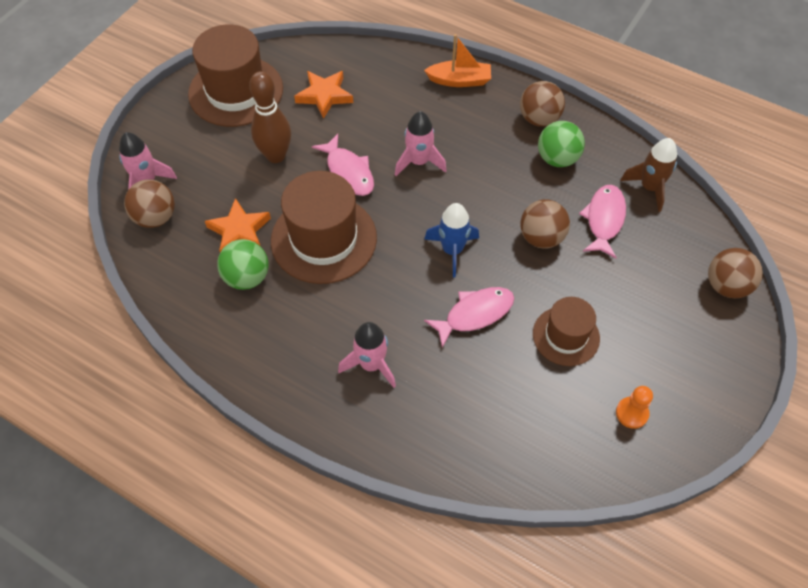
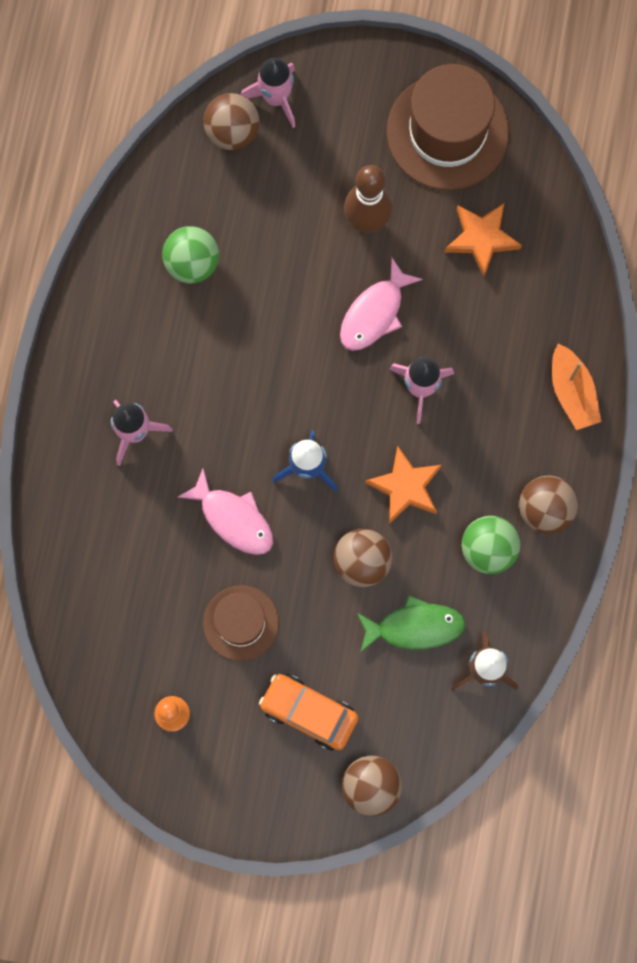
camera: 70 degrees right, 20 degrees up
(239, 231) = (248, 228): orange star -> orange star (405, 487)
(324, 239) = (271, 323): brown hat -> none
(604, 220) = (415, 627): pink fish -> green fish
(655, 310) = (309, 712): none -> orange car

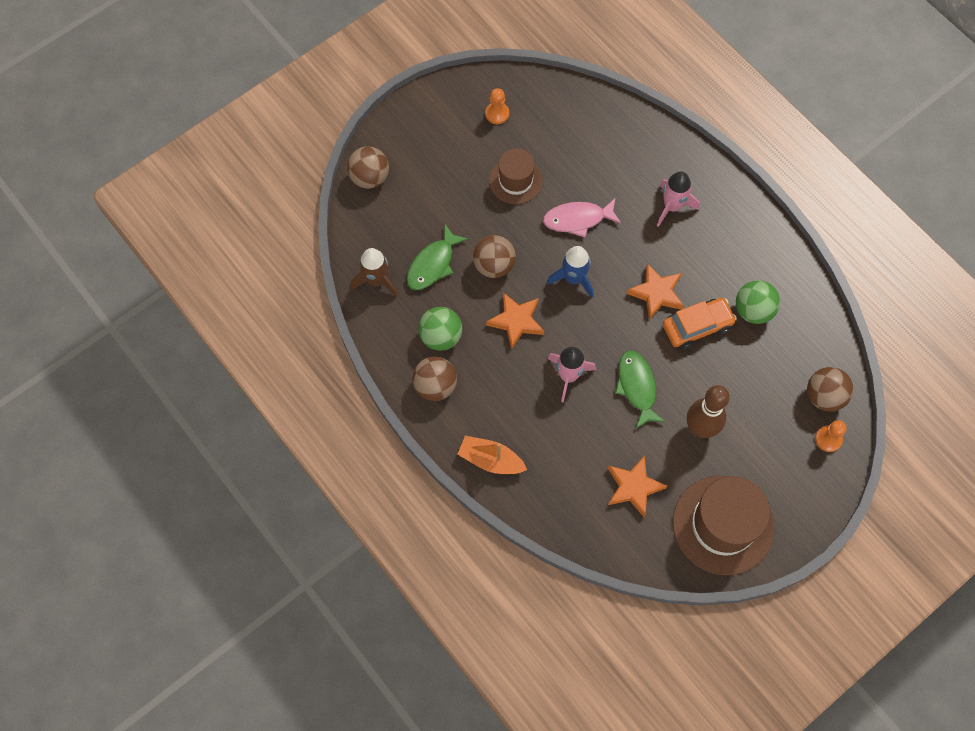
camera: 130 degrees right, 10 degrees down
(253, 371) = (656, 293): none -> orange star
(276, 98) = (828, 439): pink rocket -> orange pawn
(309, 712) = (436, 177): orange car -> orange car (697, 326)
(374, 313) = (637, 387): pink fish -> green fish

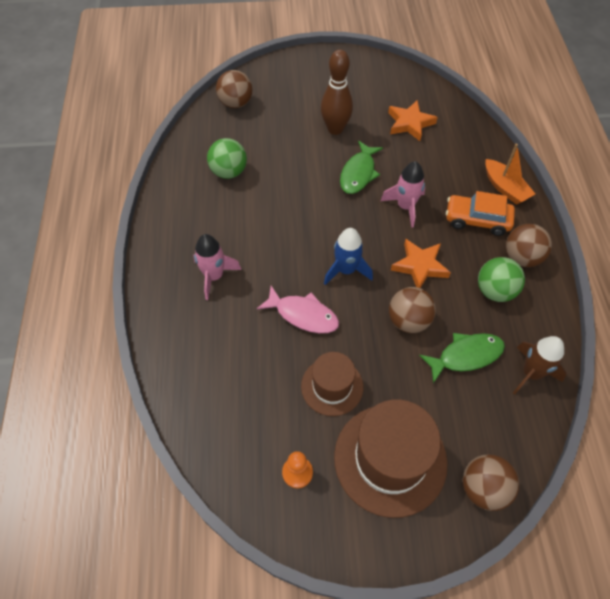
camera: 145 degrees left, 10 degrees down
(656, 293) = (288, 222): orange star -> none
(697, 326) = (279, 184): orange car -> orange car (477, 220)
(723, 525) = (367, 79): brown hat -> brown hat (390, 459)
(828, 439) = (258, 83): orange pawn -> none

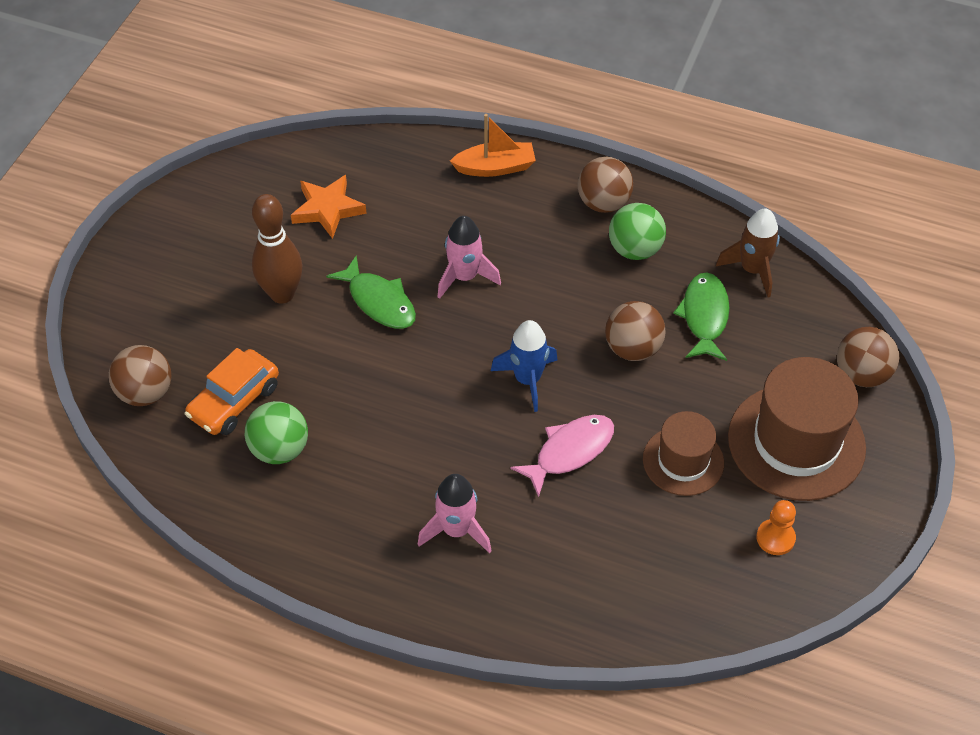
camera: 65 degrees left, 5 degrees down
(420, 266) = (562, 303): orange star -> none
(477, 220) = (527, 217): orange car -> orange car (234, 401)

